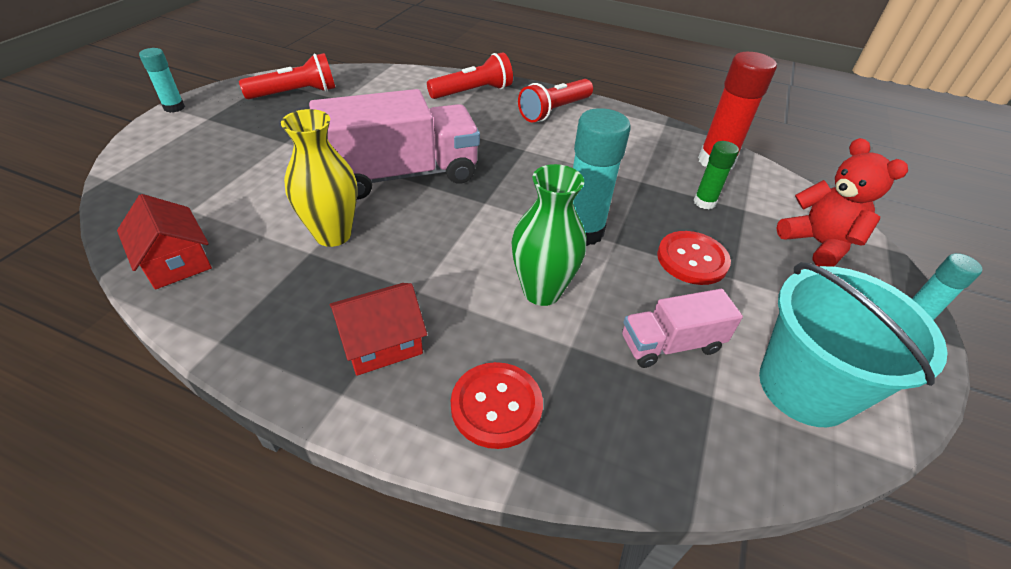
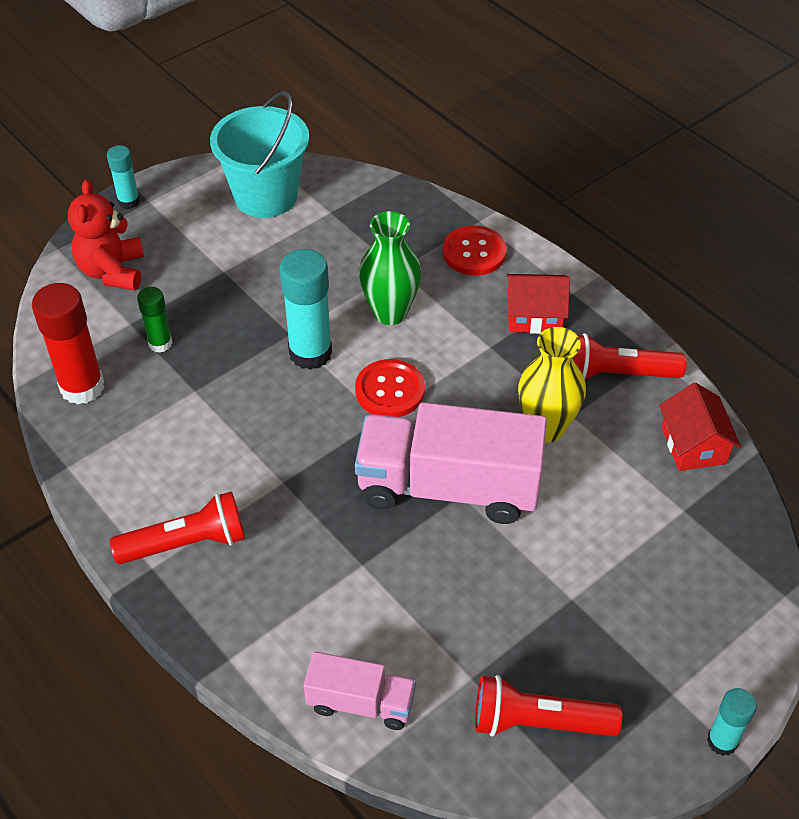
camera: 150 degrees left, 5 degrees up
(473, 92) = (269, 631): red flashlight -> red flashlight (617, 374)
(670, 344) = (326, 246): pink truck -> pink truck (361, 703)
(692, 259) = (240, 296): red button -> red button (390, 390)

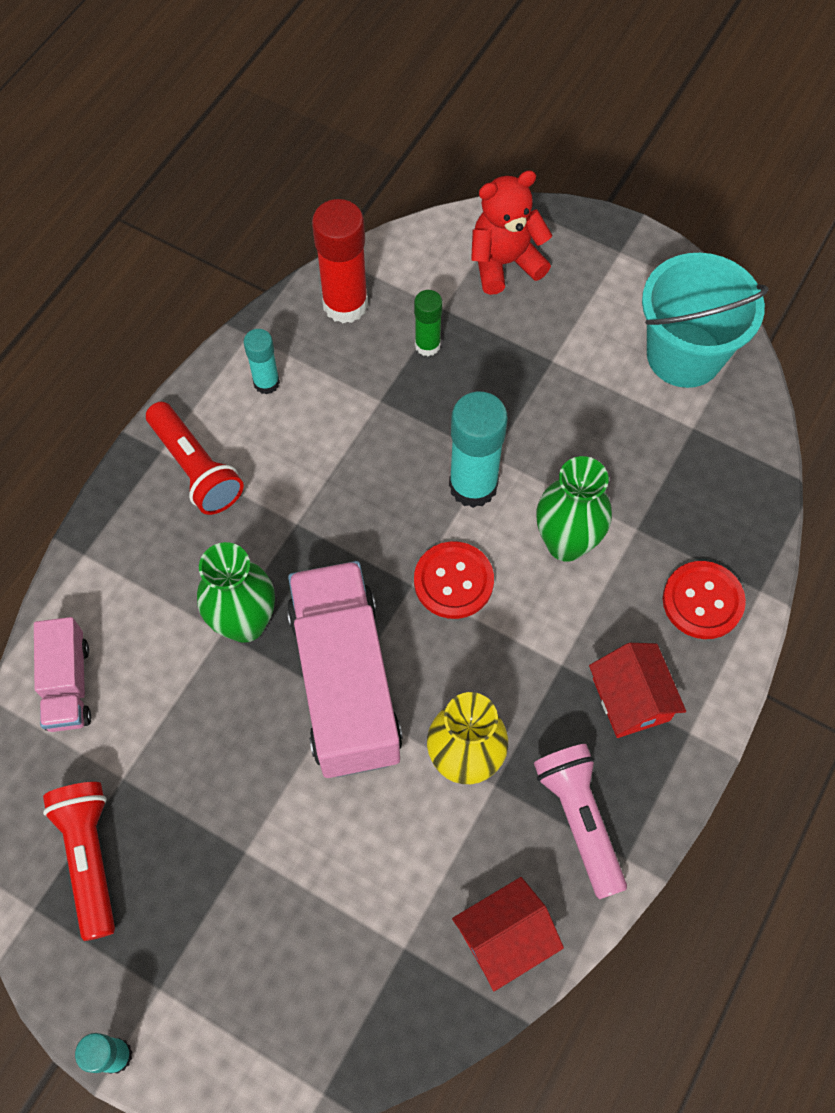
camera: 70 degrees right, 15 degrees up
(129, 201) = (610, 234): turquoise glue stick -> turquoise glue stick (266, 383)
(361, 544) = (245, 623): none -> green vase
(617, 374) = (579, 819): red flashlight -> pink flashlight

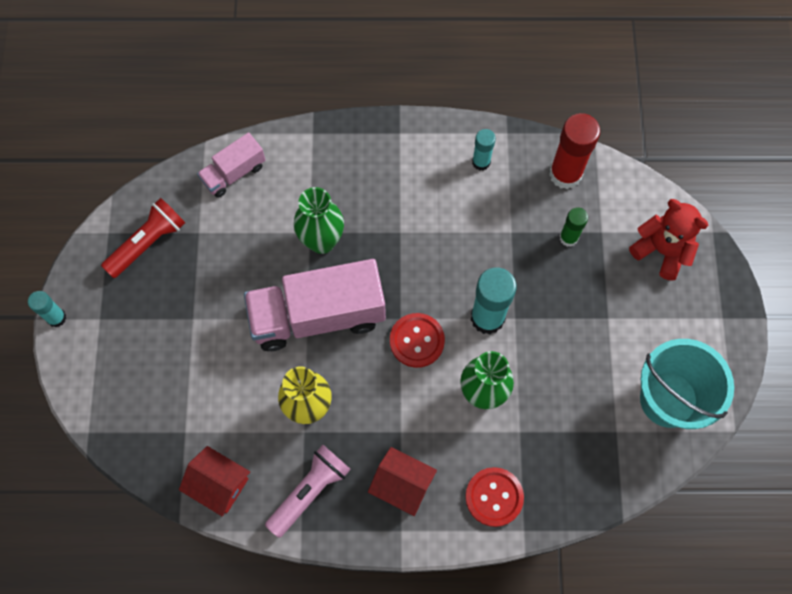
camera: 60 degrees right, 5 degrees up
(195, 468) = (400, 158): red flashlight -> none
(345, 683) = (318, 316): pink truck -> pink truck turned 150 degrees counterclockwise
(631, 699) = (402, 484): red house -> red house turned 75 degrees clockwise

